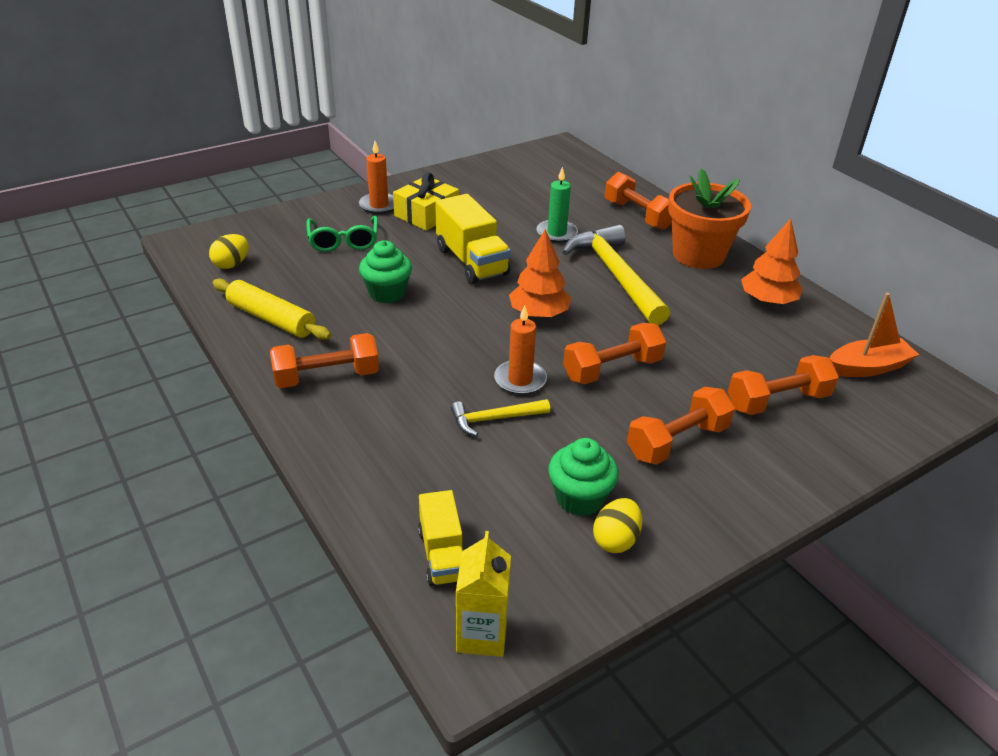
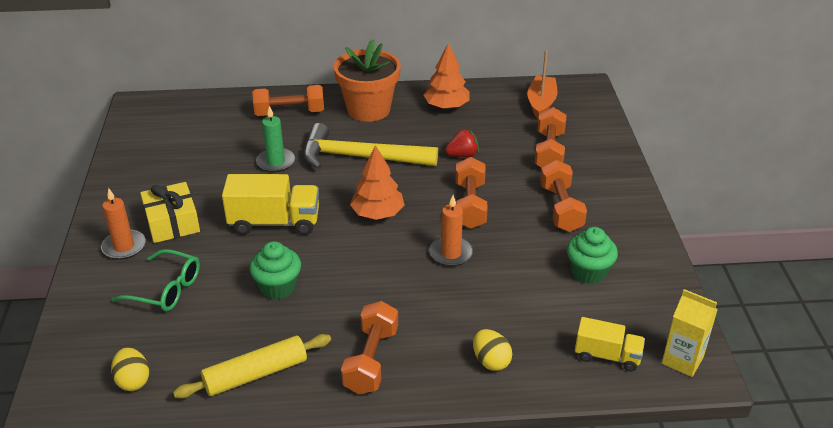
camera: 60 degrees left, 0 degrees up
(494, 419) = (486, 282): yellow hammer -> none
(615, 540) = (632, 271): yellow egg -> yellow egg (491, 361)
(693, 338) = (462, 155): none -> red strawberry

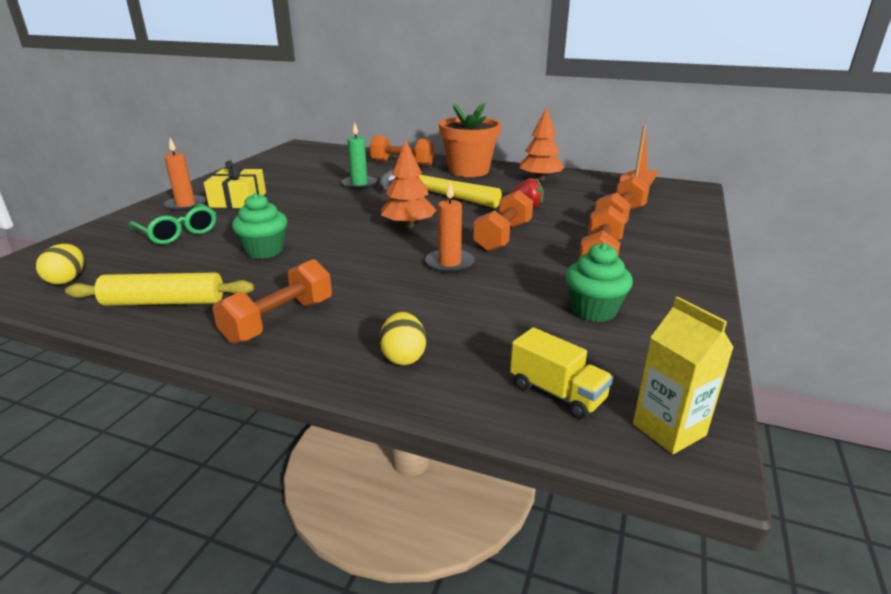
camera: 25 degrees right, 10 degrees down
(274, 222) = (314, 214): yellow truck -> none

